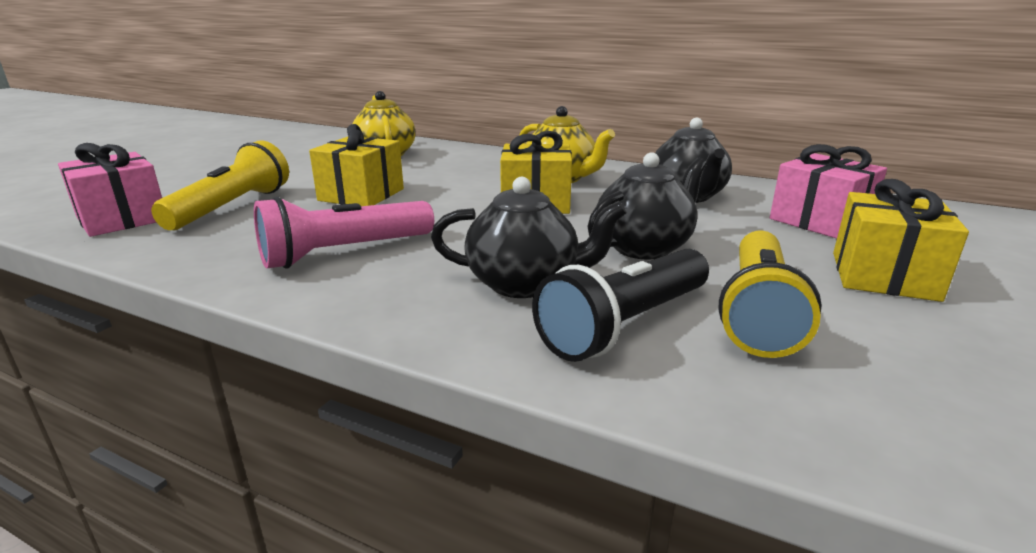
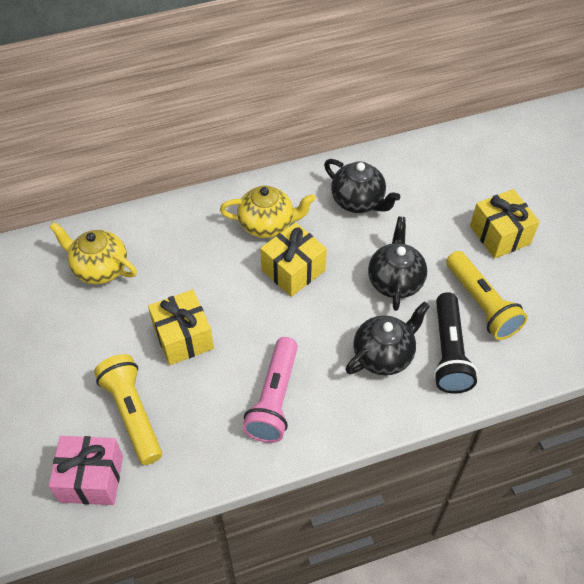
camera: 45 degrees left, 30 degrees up
(819, 221) = (440, 190): pink gift -> none

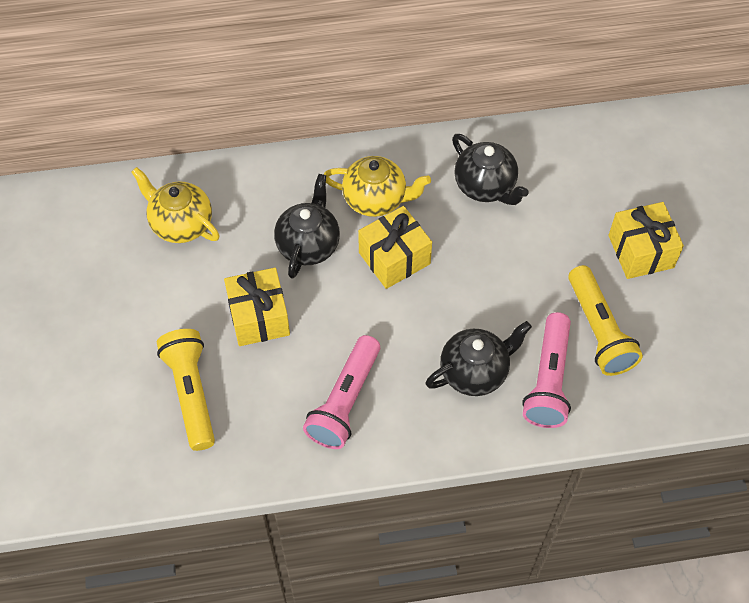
camera: 10 degrees right, 5 degrees up
(91, 478) = (138, 455): pink gift -> none
(395, 281) = (506, 288): black teapot -> black teapot (308, 245)
(449, 352) = (548, 380): black flashlight -> pink flashlight

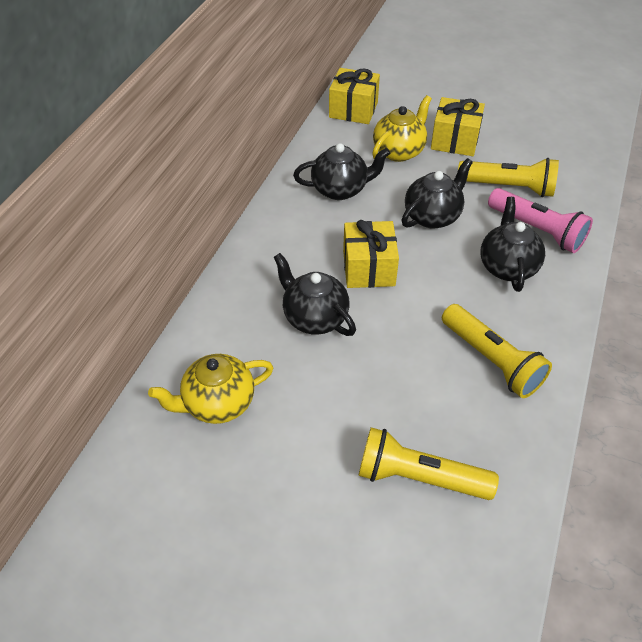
camera: 60 degrees left, 10 degrees down
(259, 317) = (366, 385): yellow gift -> yellow gift (353, 110)
(345, 401) = (491, 360): pink flashlight -> yellow flashlight
(376, 199) = (302, 255): yellow teapot -> yellow teapot (399, 151)
(503, 280) = (432, 216): none -> black teapot

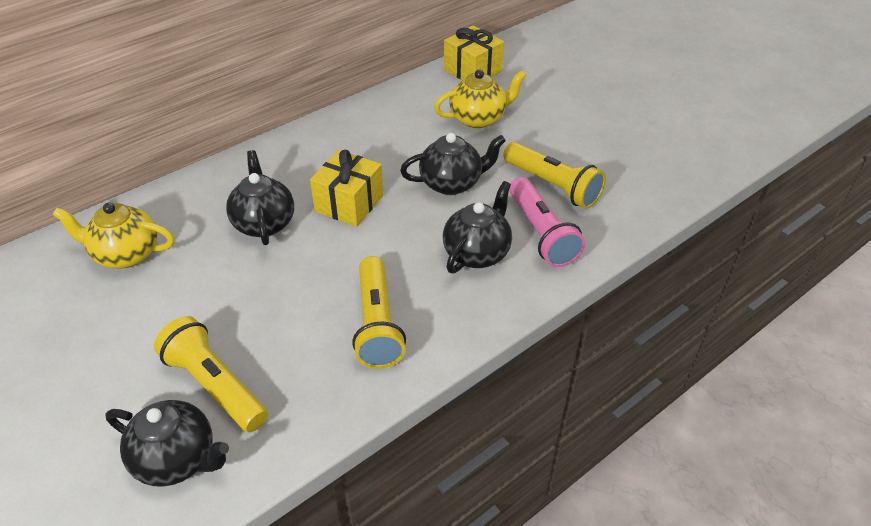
camera: 30 degrees right, 5 degrees down
(340, 189) = (392, 131): black teapot -> black teapot (177, 459)
(454, 141) = (542, 127): yellow gift -> none

